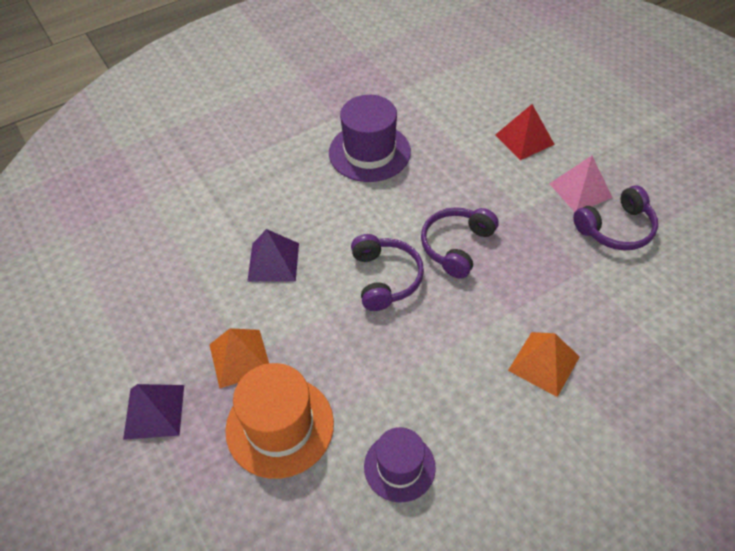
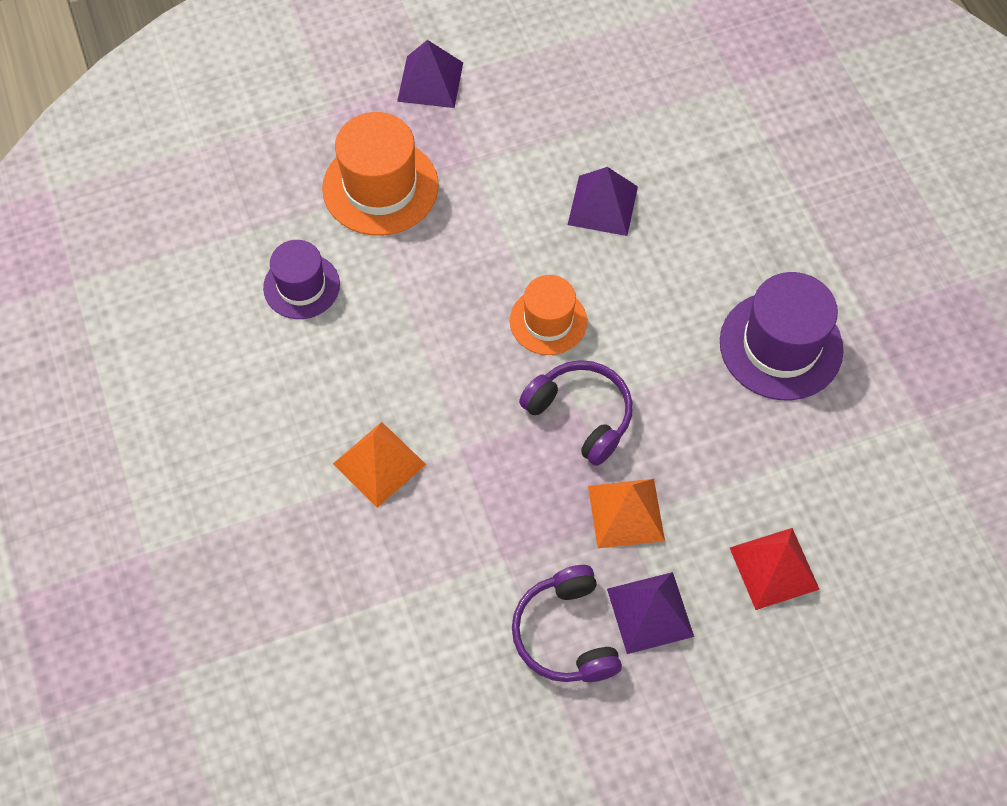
camera: 100 degrees right, 10 degrees up
(239, 358) = (473, 159): orange pyramid -> orange pyramid (626, 513)
(385, 278) = (548, 321): purple headphones -> orange hat
(580, 190) = (650, 612): pink pyramid -> purple pyramid

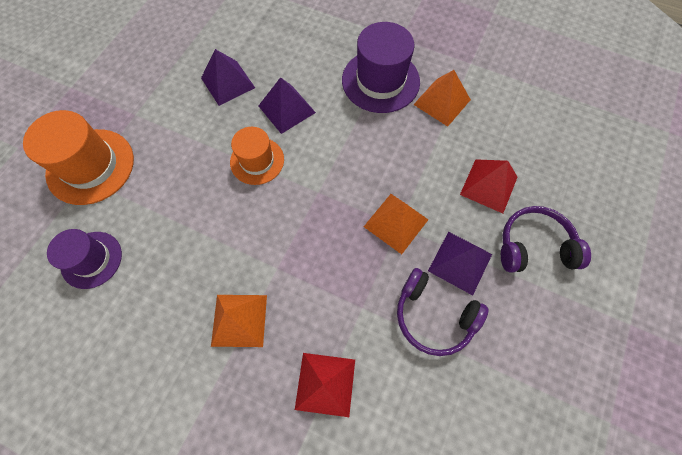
camera: 45 degrees left, 5 degrees up
(400, 593) = (325, 384): none -> red pyramid
(430, 81) = (69, 91): purple pyramid -> purple pyramid (286, 109)
(581, 415) = (322, 194): purple headphones -> purple headphones (534, 246)
(827, 431) = (442, 102): none -> orange pyramid

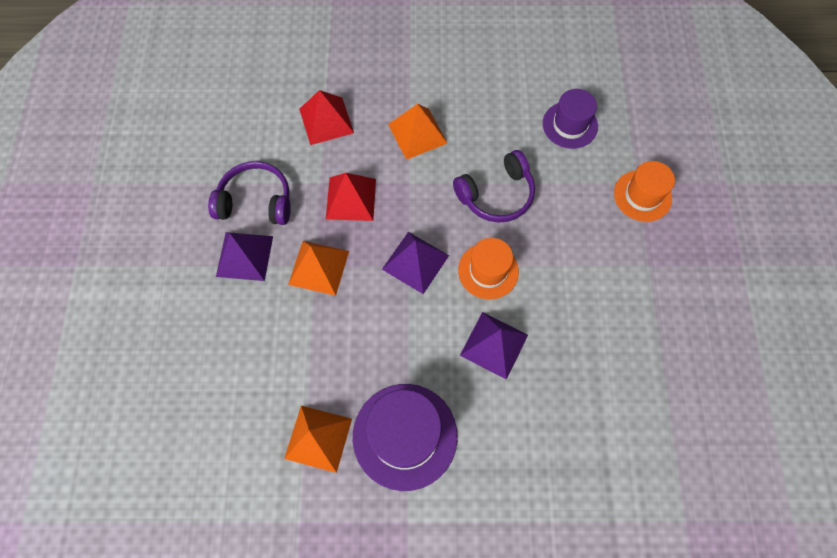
camera: 155 degrees right, 0 degrees up
(90, 166) = (642, 196): orange hat -> orange hat, size x0.64
(228, 83) = (581, 349): purple pyramid -> purple pyramid (415, 262)
(489, 185) = (234, 349): red pyramid -> red pyramid (351, 198)
(534, 246) = (175, 302): purple headphones -> purple headphones (496, 195)

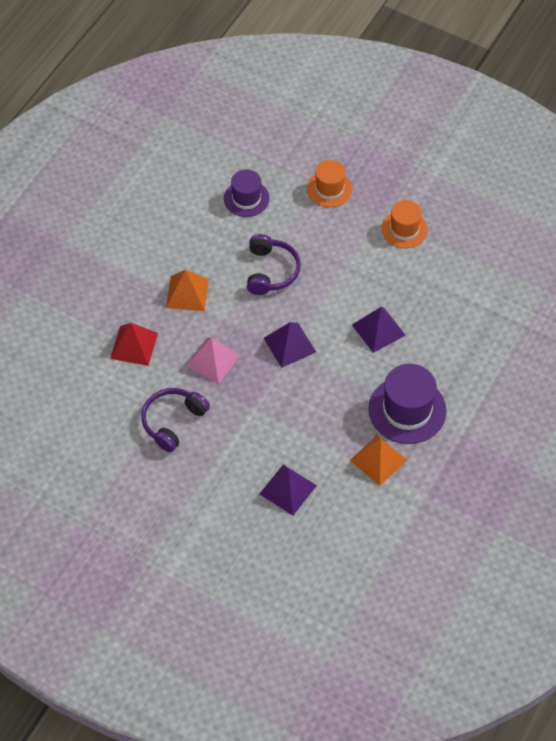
camera: 60 degrees left, 10 degrees down
(244, 256) = (214, 447): purple pyramid -> purple pyramid (288, 489)
(319, 267) = (254, 405): orange pyramid -> none
(351, 198) = (212, 360): red pyramid -> pink pyramid
(488, 271) = (324, 306): orange hat -> orange hat (404, 229)

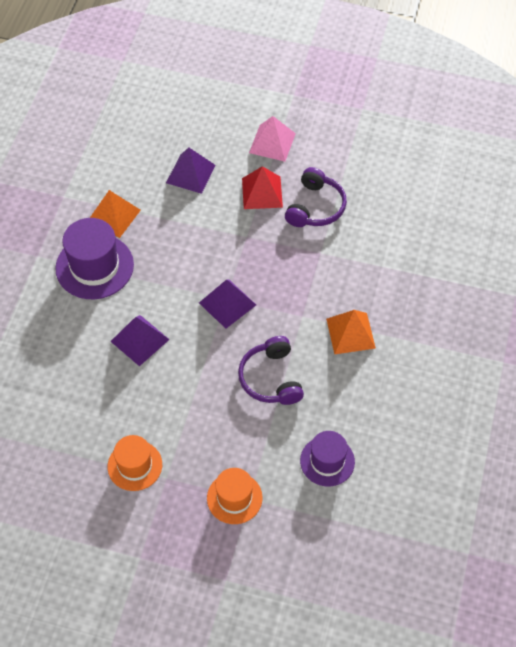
camera: 165 degrees right, 0 degrees up
(134, 345) = (382, 268): red pyramid -> red pyramid (262, 192)
(212, 360) = (299, 271): pink pyramid -> pink pyramid (272, 143)

